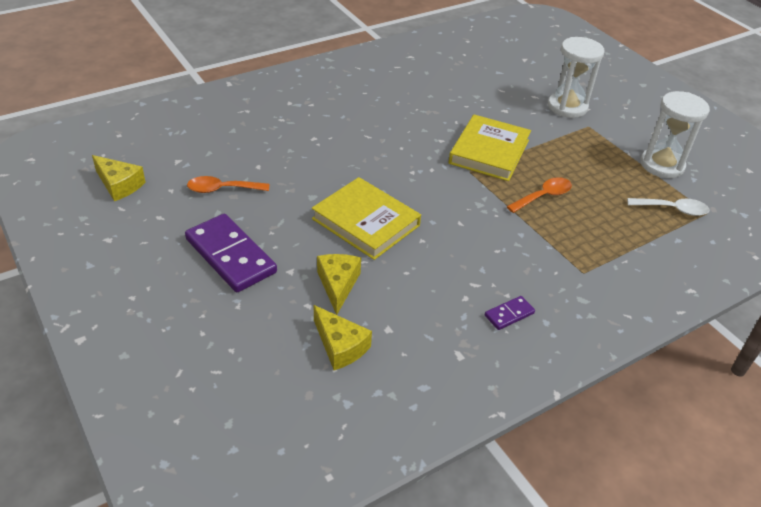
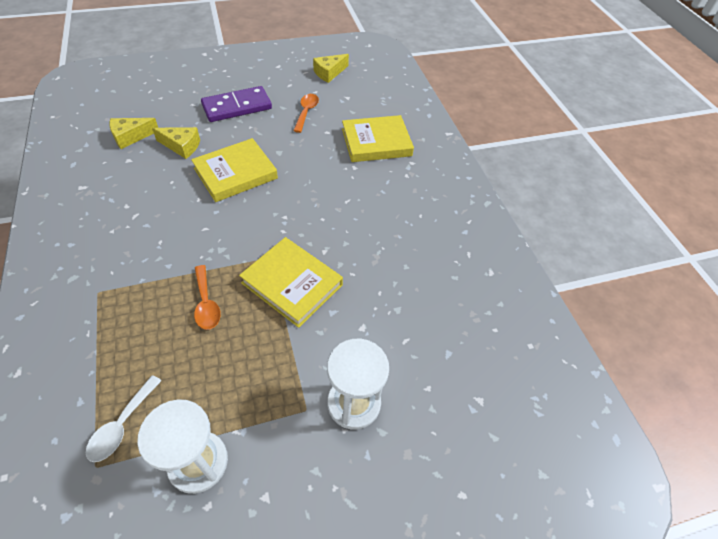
camera: 105 degrees right, 10 degrees up
(264, 128) = (376, 142): none -> yellow book
(509, 314) = (93, 225): purple domino -> none

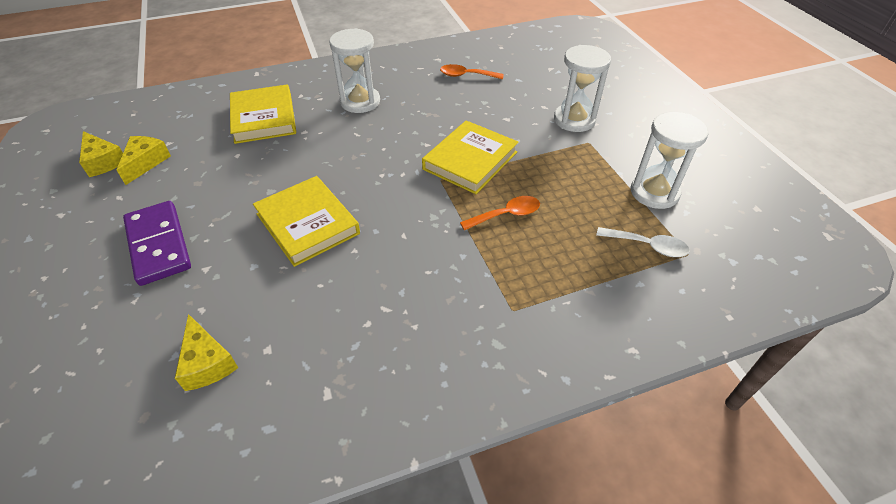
camera: 90 degrees left, 5 degrees down
(182, 146) = (243, 290): yellow cheese -> yellow cheese (145, 163)
(306, 112) = (191, 175): orange spoon -> orange spoon (466, 75)
(400, 203) = (360, 102): none -> white hourglass

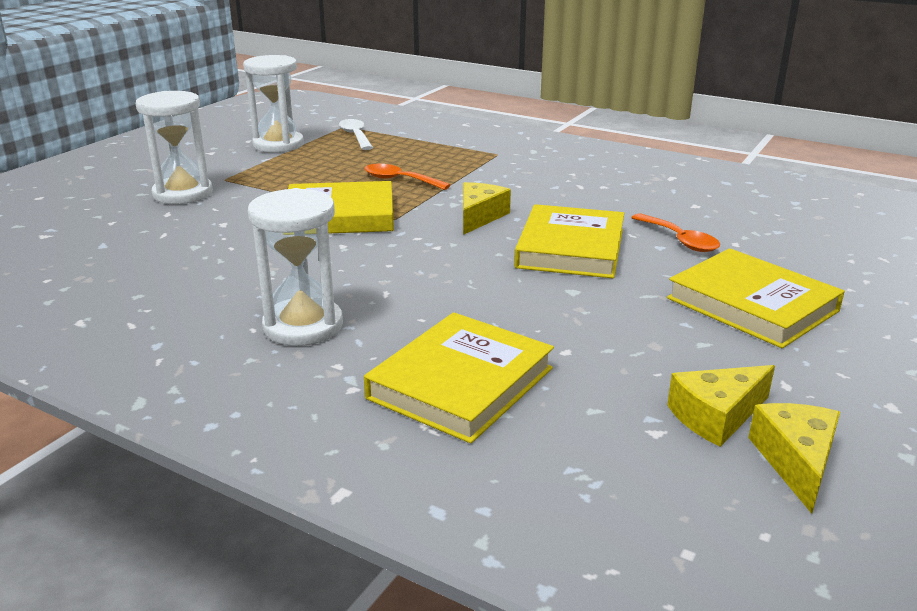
camera: 130 degrees left, 20 degrees down
(159, 245) = (752, 304): purple domino -> yellow book
(207, 362) = (750, 218): yellow cheese -> yellow cheese (479, 217)
(466, 75) = (125, 280): orange spoon -> orange spoon (680, 240)

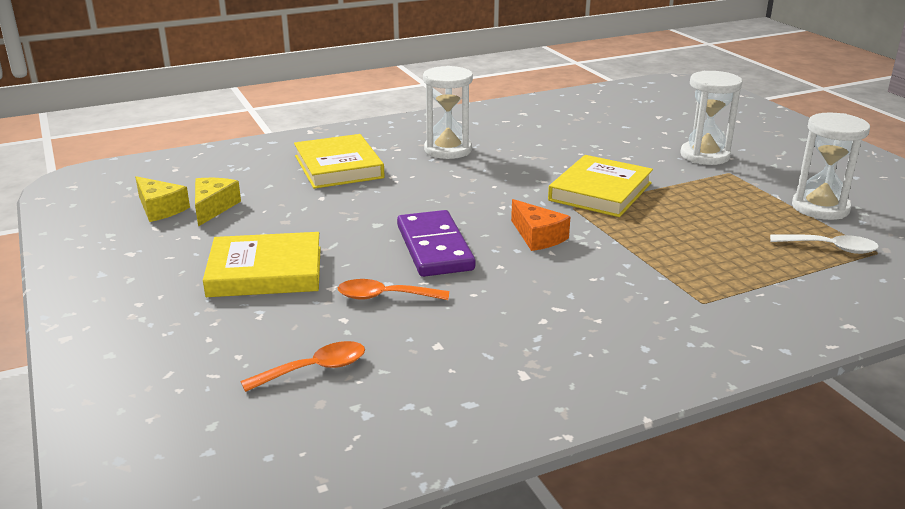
camera: 125 degrees right, 0 degrees up
(399, 180) = (662, 231): orange spoon -> orange spoon (315, 369)
(479, 217) = (538, 236): yellow cheese -> orange cheese
(570, 248) = (435, 248): yellow book -> purple domino

